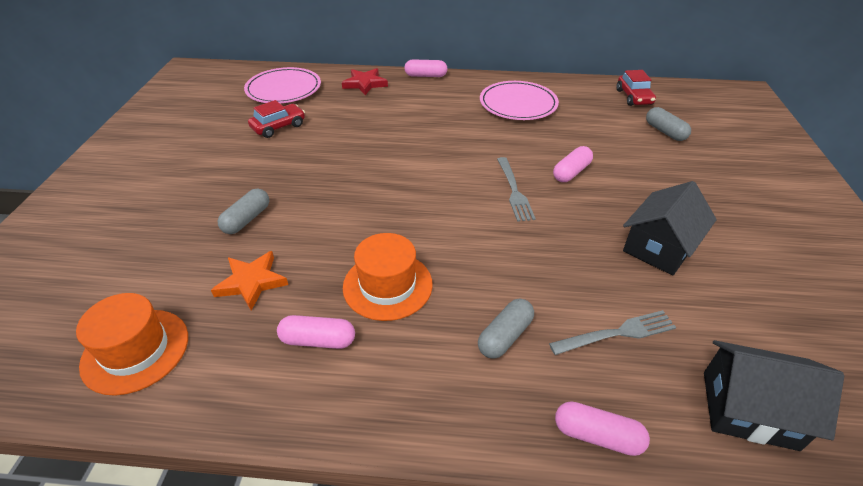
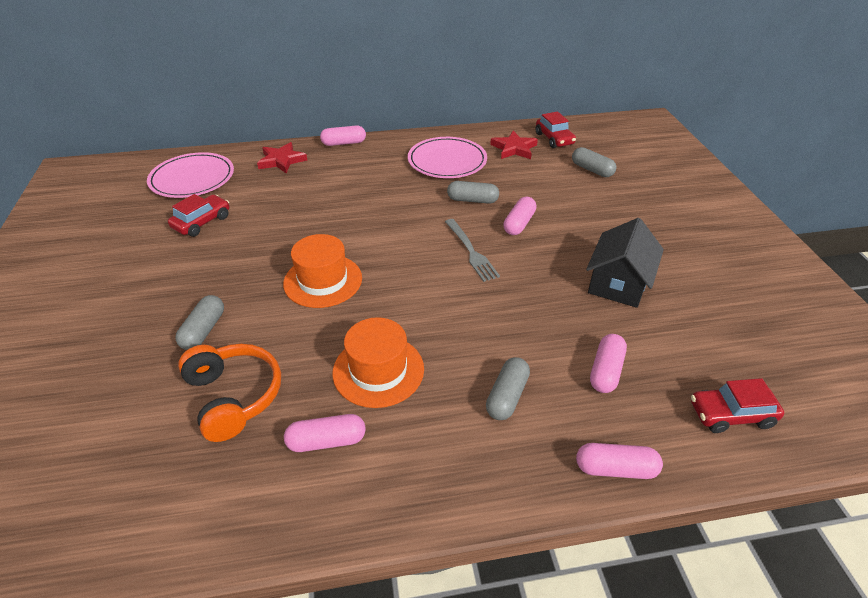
camera: 15 degrees left, 0 degrees up
(135, 350) = (130, 497): orange hat -> orange hat (323, 281)
(252, 282) = (234, 396): orange star -> orange headphones
(531, 143) = (472, 200): none -> grey capsule
(589, 101) = (514, 148): none -> red star
(618, 333) = (605, 371): grey fork -> pink capsule
(749, 409) = (731, 414): black house -> red car

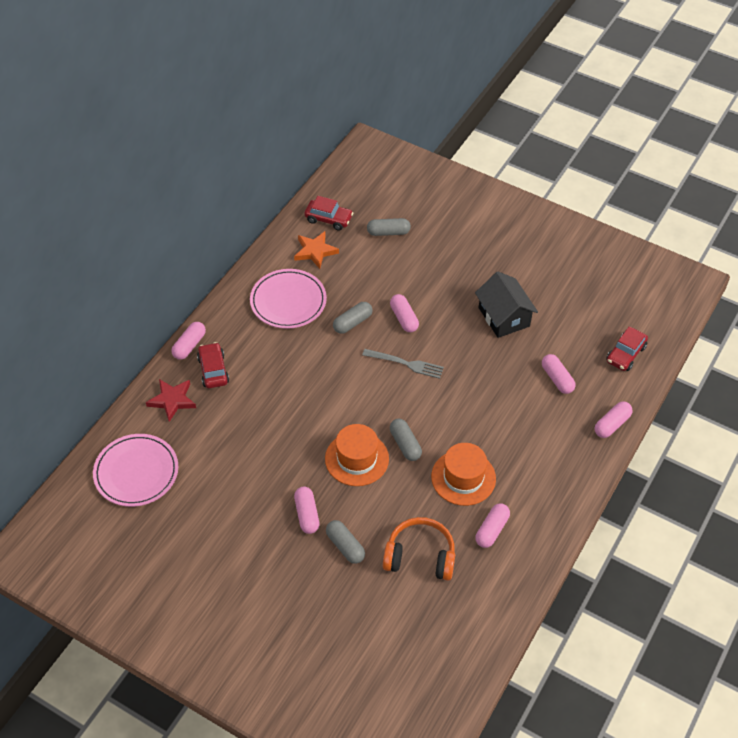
camera: 50 degrees left, 10 degrees up
(202, 222) = (212, 494): red car -> red car (213, 370)
(224, 285) = (307, 514): none -> pink capsule
(507, 396) = (534, 433): grey capsule -> grey capsule (405, 444)
(514, 148) = (315, 251): red star -> orange star

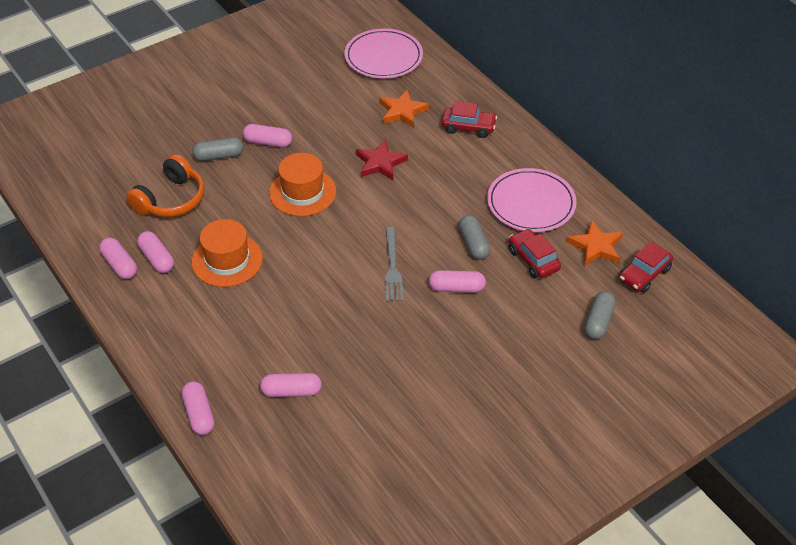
camera: 115 degrees right, 5 degrees down
(172, 400) = (448, 94): red star -> red star (380, 163)
(189, 345) = (509, 119): pink capsule -> pink capsule (120, 265)
(213, 426) = (402, 111): none -> orange star
(405, 444) = (294, 231): grey capsule -> none
(406, 364) = (392, 268): grey fork -> grey fork turned 45 degrees counterclockwise
(504, 317) = (409, 380): black house -> none
(625, 354) = (282, 479): red car -> red car (533, 260)

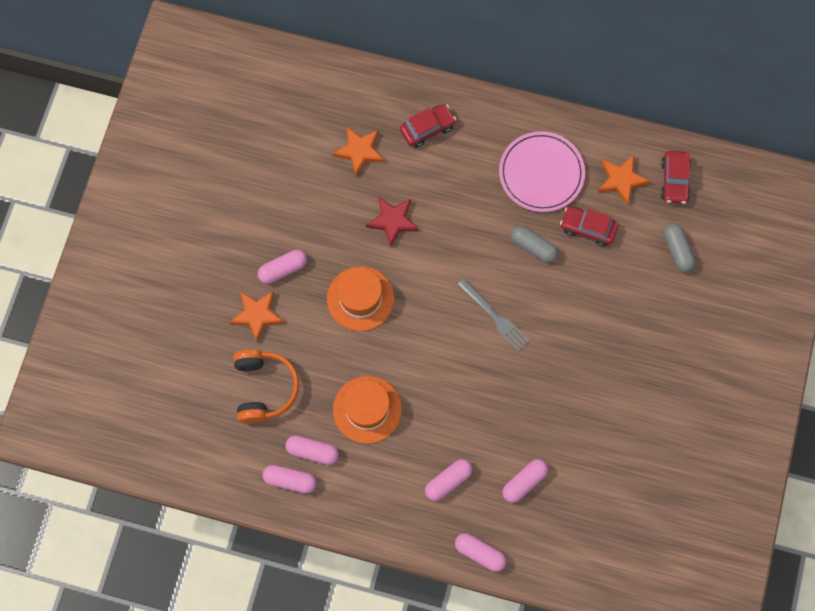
camera: 40 degrees left, 25 degrees up
(219, 156) = (257, 315): grey capsule -> orange star
(383, 57) = (287, 100): pink plate -> none
(456, 288) = (556, 299): pink capsule -> pink capsule (448, 481)

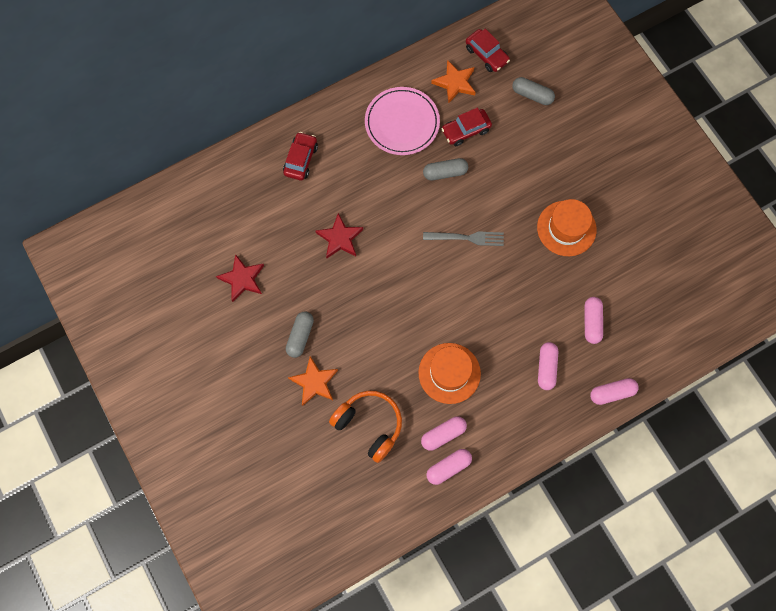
camera: 45 degrees left, 0 degrees up
(283, 269) = (300, 336): pink capsule -> grey capsule
(285, 182) = (242, 279): none -> red star
(359, 151) = (271, 214): orange star -> none
(360, 298) = (371, 307): orange hat -> orange hat (566, 228)

